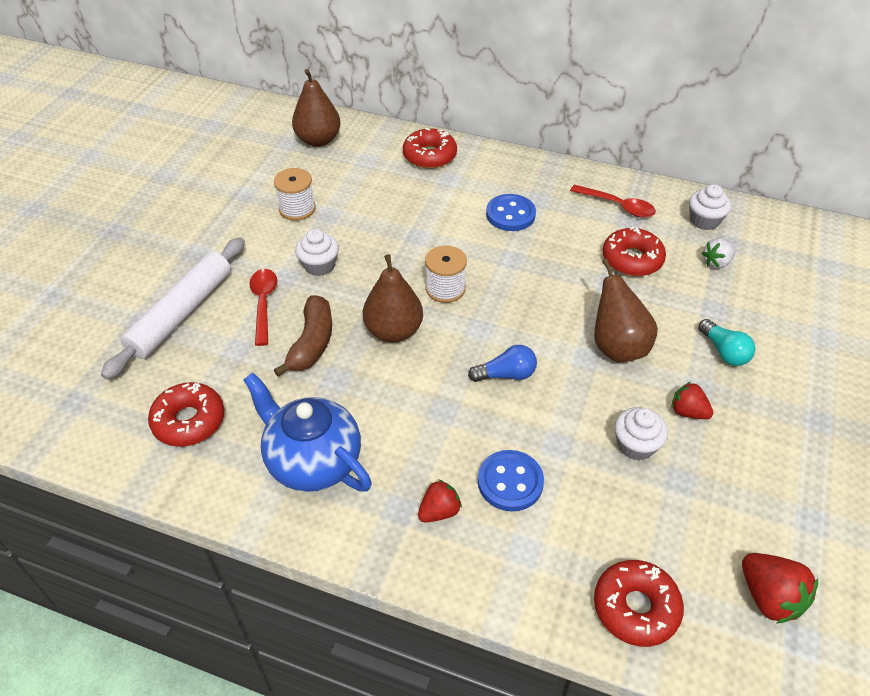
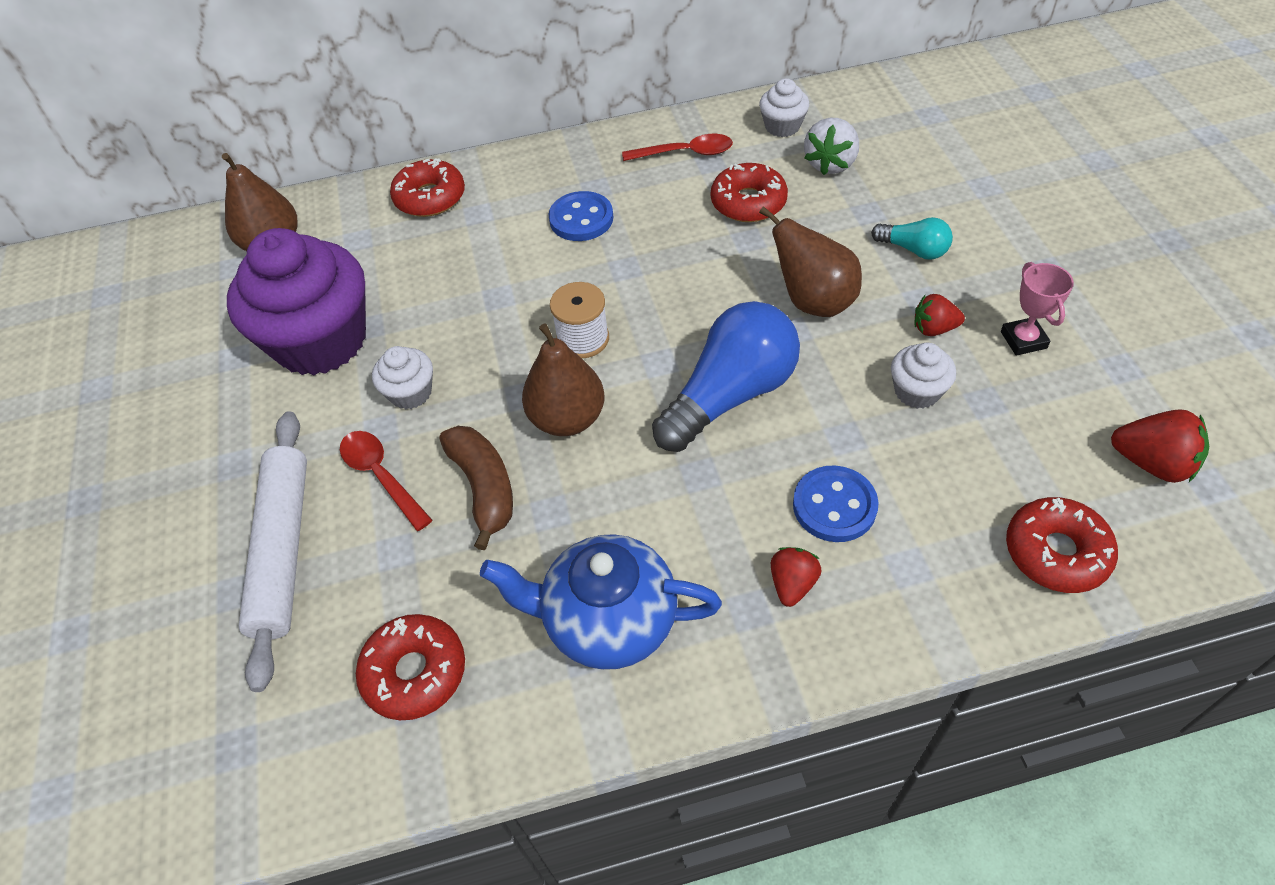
camera: 30 degrees left, 5 degrees up
(297, 209) = (321, 340): white spool -> purple cupcake
(506, 375) = (730, 395): blue light bulb -> blue light bulb, size x2.03
(716, 263) = (830, 164): white strawberry -> white strawberry, size x1.51
(749, 457) = (1023, 340): none -> pink trophy

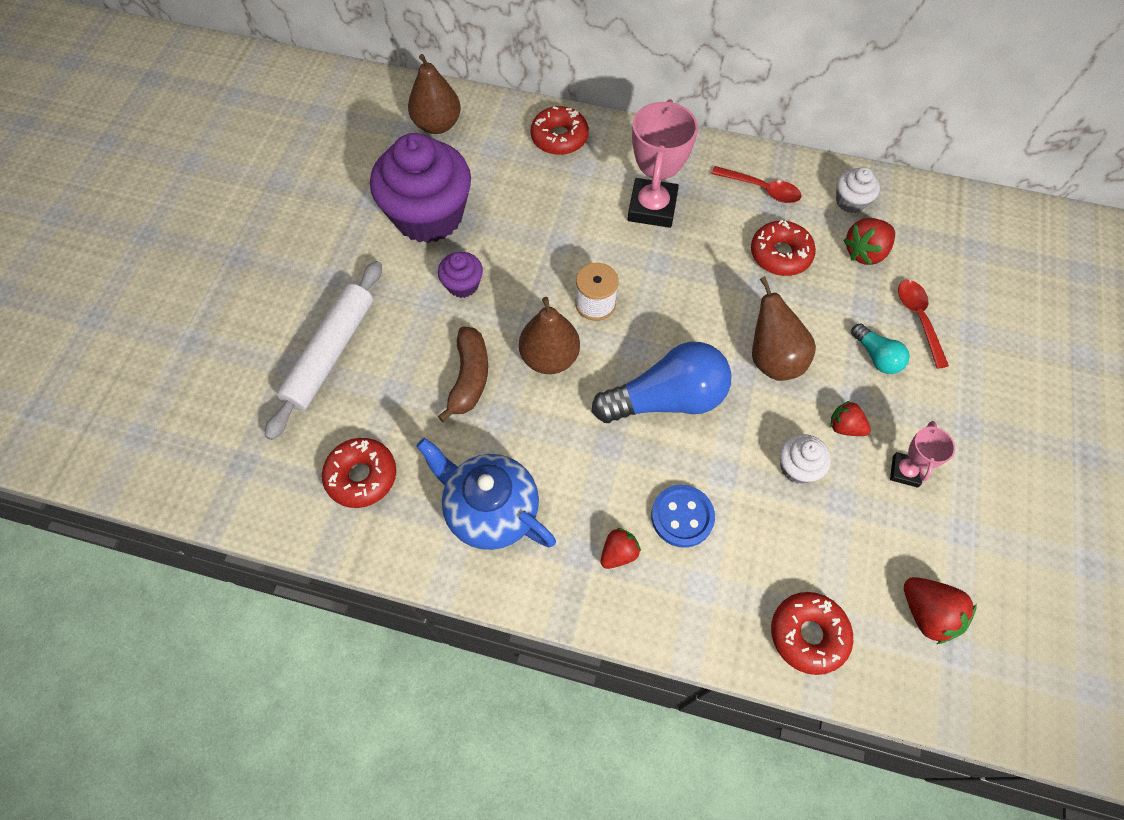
camera: 25 degrees right, 10 degrees up
(382, 476) = (413, 335): red spoon -> red spoon (918, 319)
(410, 393) = (463, 285): white cupcake -> purple cupcake
(581, 219) = (652, 207): blue button -> pink trophy
(830, 164) = (865, 252): white strawberry -> red strawberry

